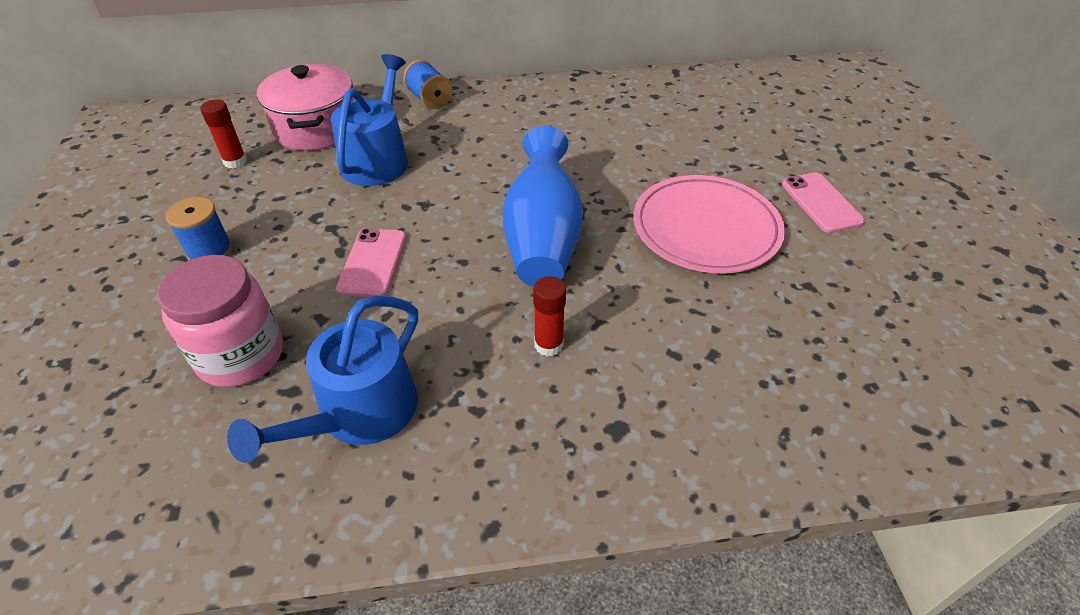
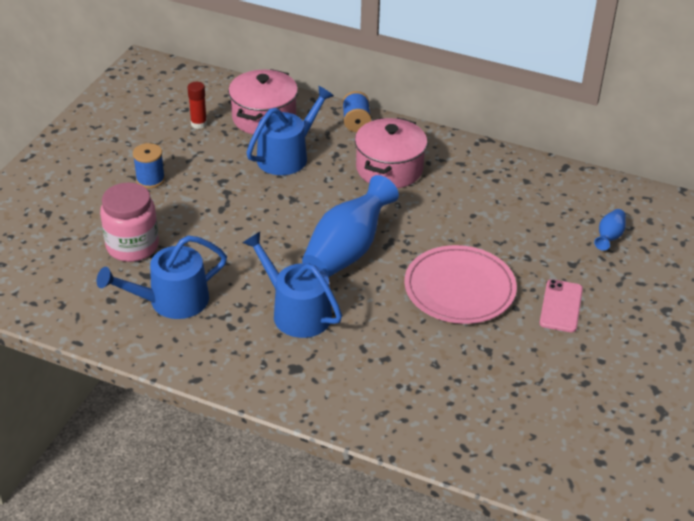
camera: 30 degrees right, 5 degrees down
(373, 263) = (235, 224): pink phone -> none
(508, 132) = (389, 169): none -> pink pot
(548, 345) = (296, 312): red glue stick -> blue watering can
(784, 118) = (609, 237): none -> blue vase

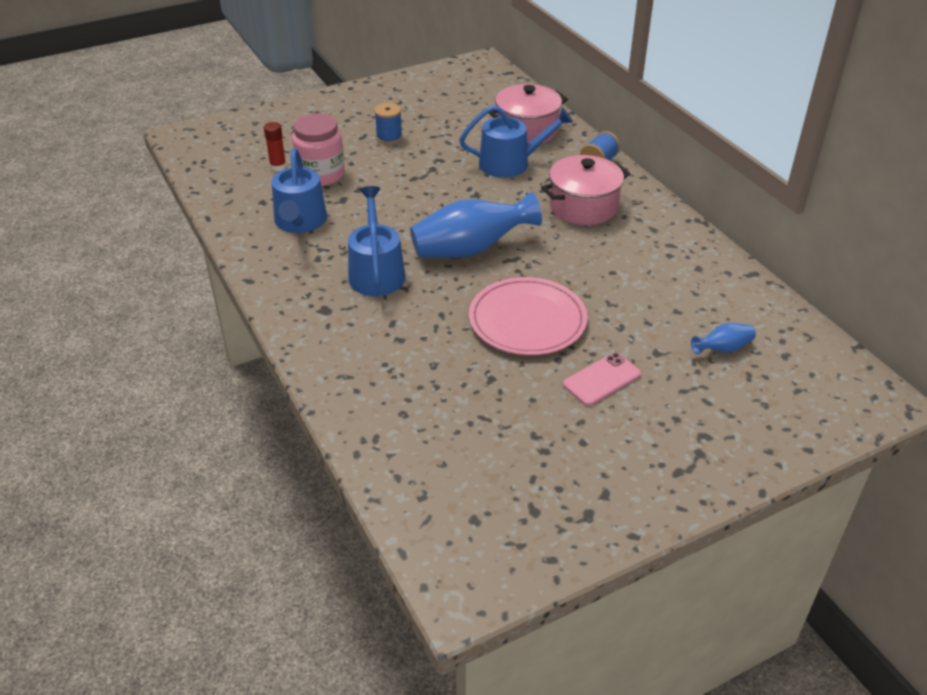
camera: 40 degrees right, 0 degrees up
(171, 301) = (300, 222): blue watering can -> blue watering can turned 105 degrees counterclockwise
(199, 124) = (471, 115): red glue stick -> red glue stick (278, 167)

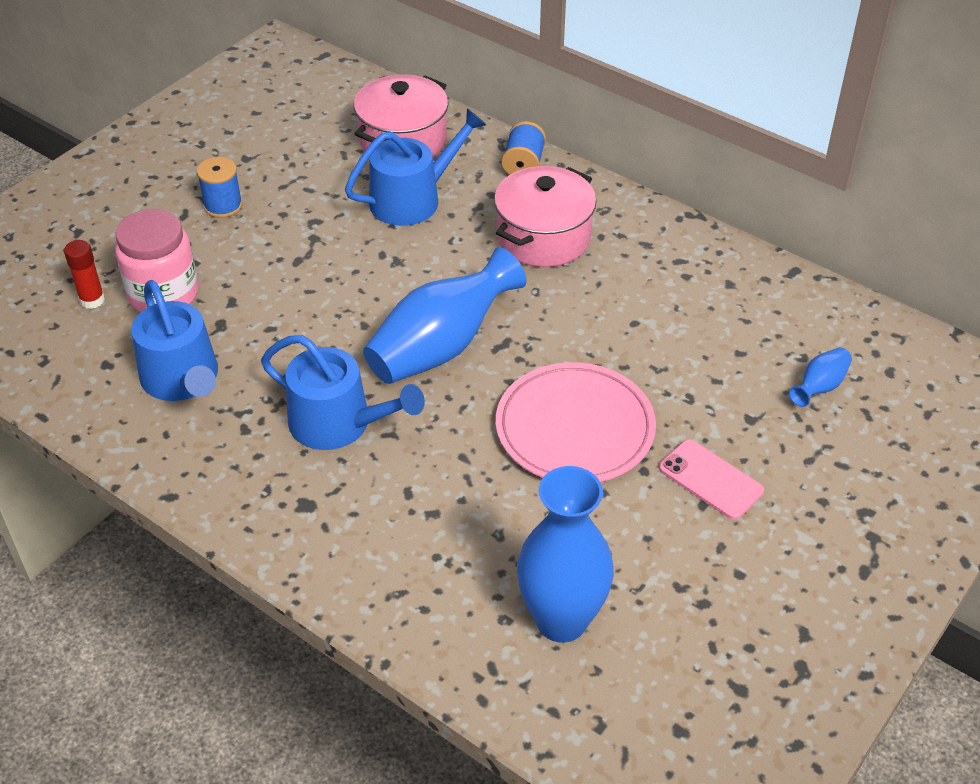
camera: 25 degrees left, 5 degrees up
(376, 272) = (339, 423): blue watering can -> blue watering can turned 150 degrees clockwise
(440, 427) = (561, 620): none -> blue vase
(601, 379) = (710, 479): pink phone -> pink phone turned 75 degrees counterclockwise

